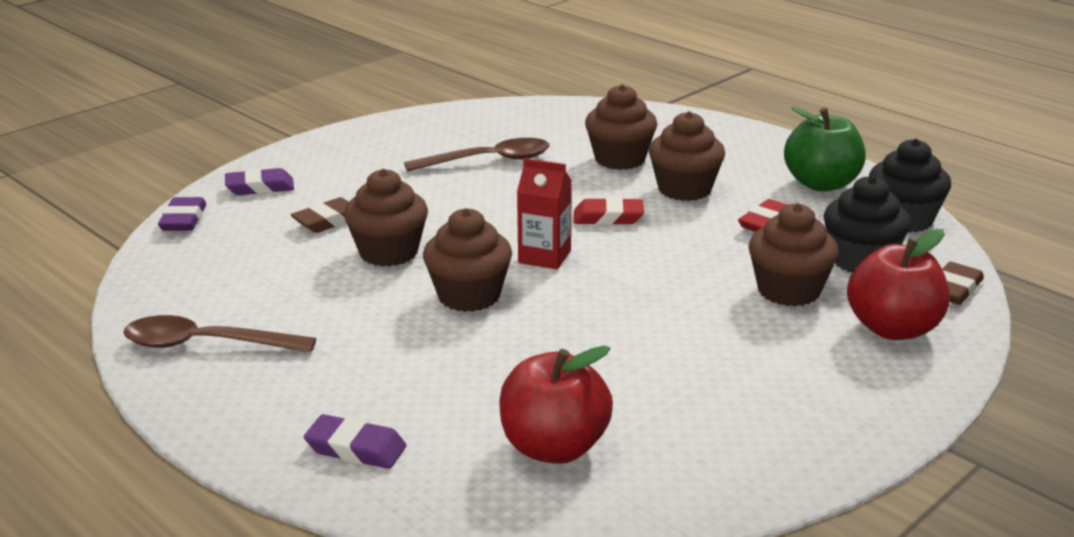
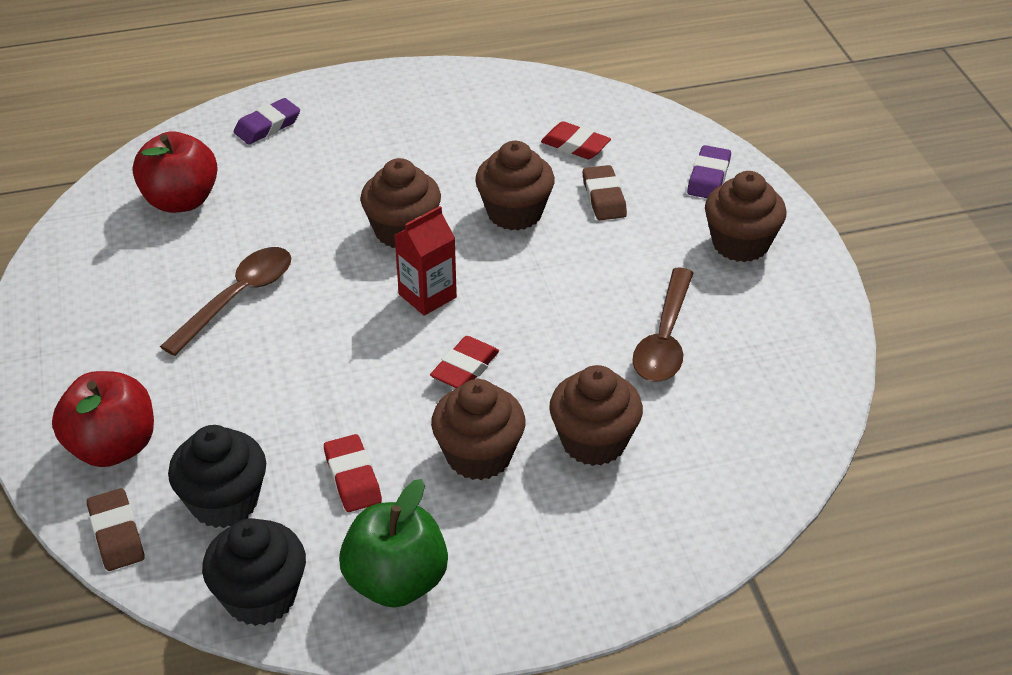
camera: 120 degrees right, 15 degrees up
(183, 220) = (670, 125): purple eraser -> none
(206, 344) = (450, 98): brown spoon -> brown spoon (237, 298)
(253, 253) = (575, 145): none -> red eraser
(788, 290) = (229, 417): brown cupcake -> brown cupcake (740, 244)

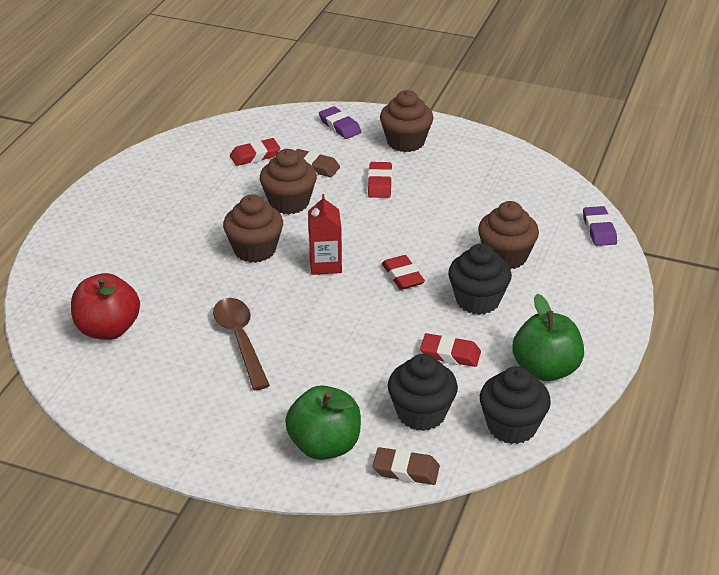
camera: 55 degrees left, 5 degrees down
(112, 447) = (324, 445): red apple -> green apple
(267, 126) = (76, 262): purple eraser -> purple eraser (599, 230)
(479, 455) = (477, 300): brown cupcake -> black cupcake
(629, 263) = (380, 183): none -> red eraser
(665, 338) = (452, 199): brown spoon -> none

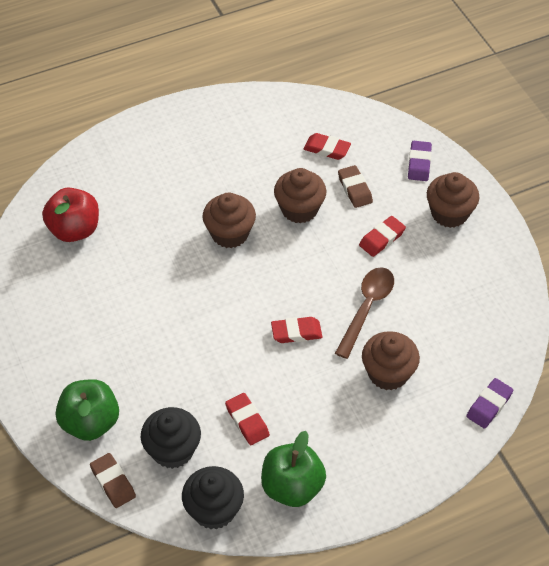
camera: 45 degrees right, 15 degrees up
(240, 340) = (136, 301): brown spoon -> brown spoon (366, 308)
(325, 264) = (259, 282): red carton -> none
(402, 276) = (296, 332): red eraser -> red eraser turned 60 degrees clockwise
(477, 300) = (320, 394): black cupcake -> none

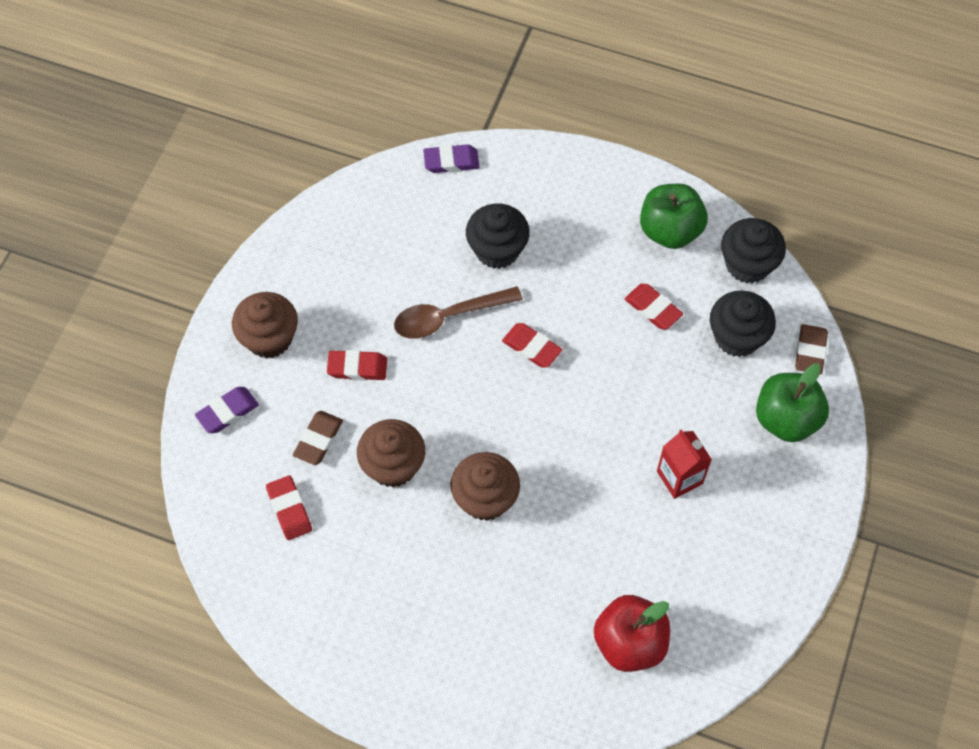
camera: 135 degrees left, 10 degrees up
(127, 333) = (679, 477): none -> red carton
(247, 421) = (653, 309): red eraser -> red eraser turned 60 degrees counterclockwise
(388, 373) = (497, 250): brown cupcake -> black cupcake

